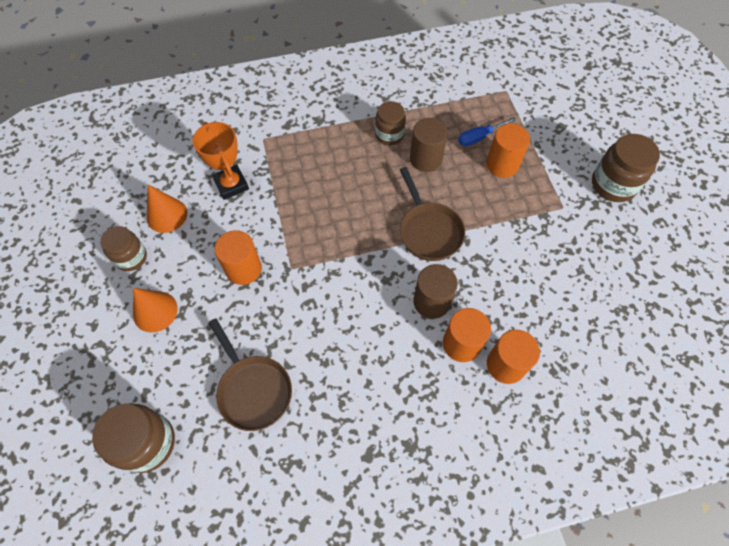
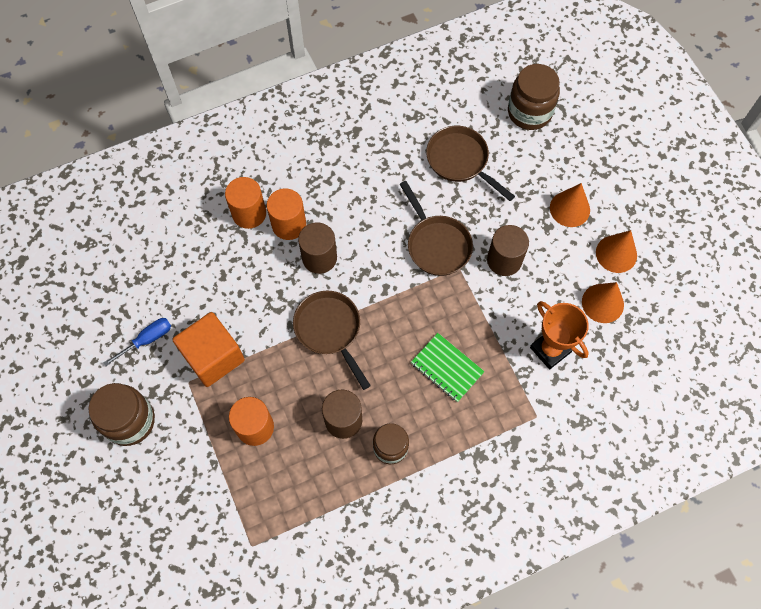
camera: 170 degrees right, 5 degrees up
(131, 257) = (616, 253): brown jar -> orange cone
(243, 269) = (504, 260): orange cylinder -> brown cylinder
(307, 296) = (437, 244): none -> brown pan
(327, 184) = (447, 368): none -> green notebook
(479, 137) = (283, 463): blue screwdriver -> blue screwdriver (147, 340)
(540, 224) = (213, 357): none -> orange cube

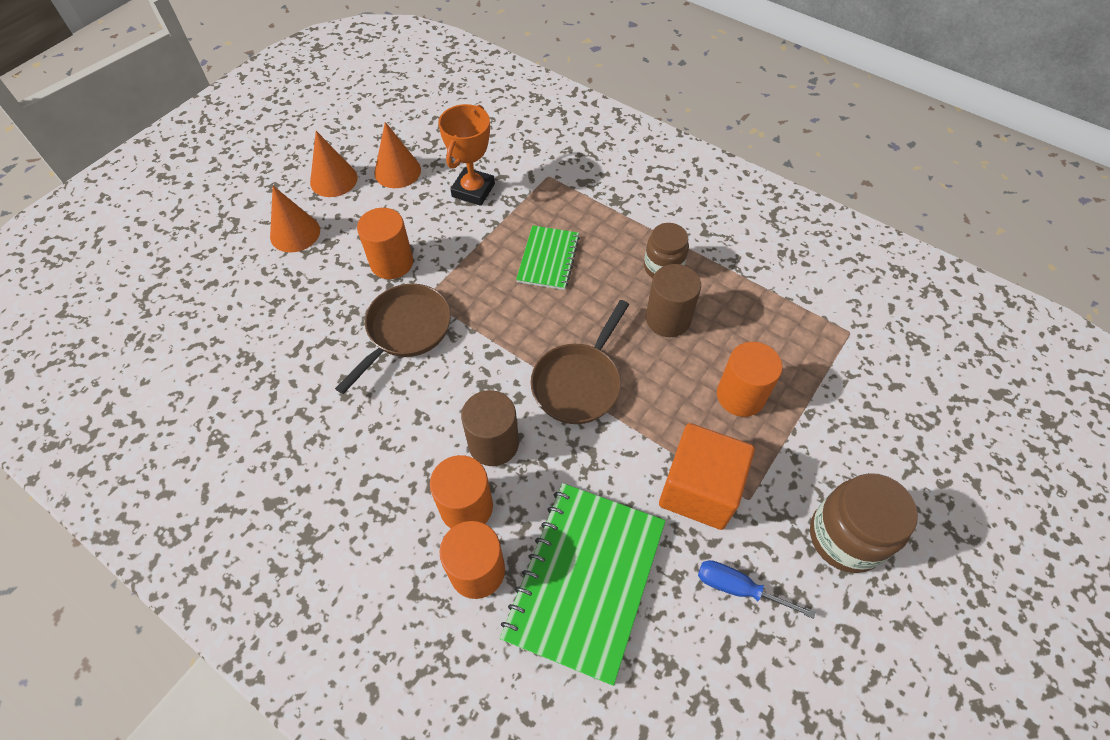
camera: 120 degrees left, 10 degrees down
(207, 263) = (585, 580): none -> green notebook
(460, 161) = (272, 358): brown pan -> none
(504, 260) = (392, 263): brown cylinder -> orange cylinder
(529, 112) = (166, 318): brown jar -> none

